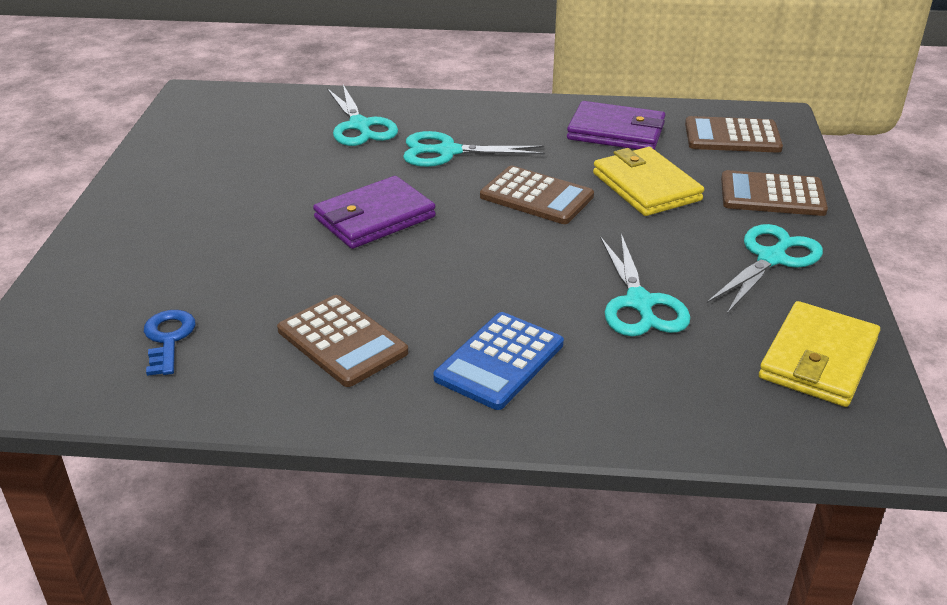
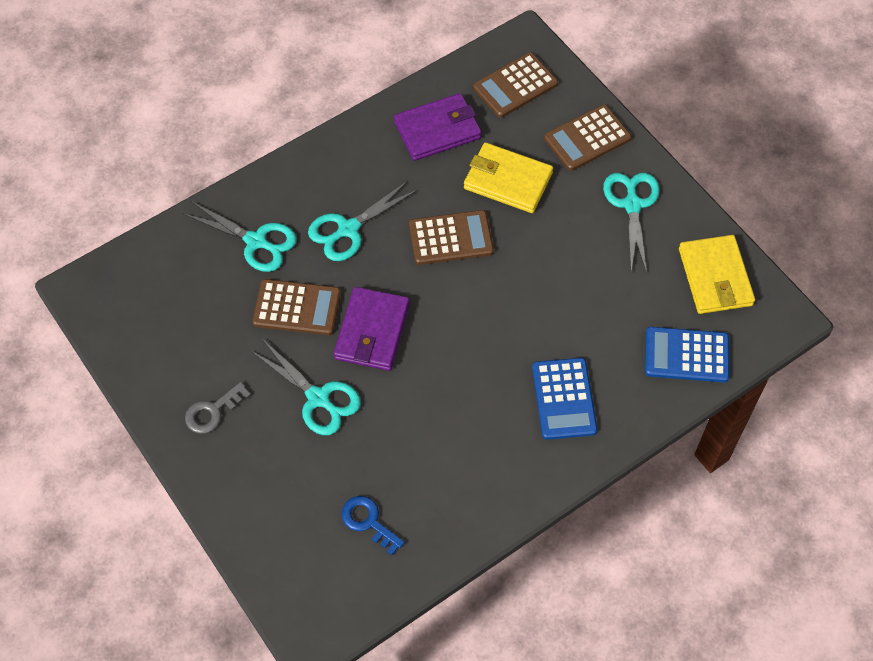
camera: 40 degrees left, 25 degrees up
(167, 198) = (212, 411): none -> grey key
(342, 341) = (467, 448): brown calculator -> brown calculator (297, 308)
(639, 303) = (594, 297): turquoise scissors -> turquoise scissors (318, 398)
(700, 405) = (686, 355): none -> blue calculator

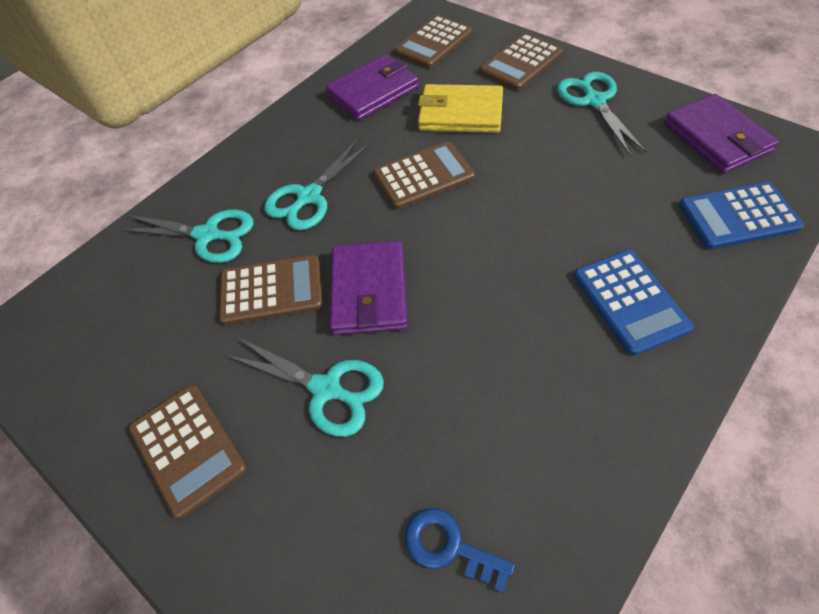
camera: 10 degrees left, 5 degrees down
(212, 411) = (187, 448): grey key -> brown calculator
(715, 277) = (716, 138): yellow wallet -> purple wallet

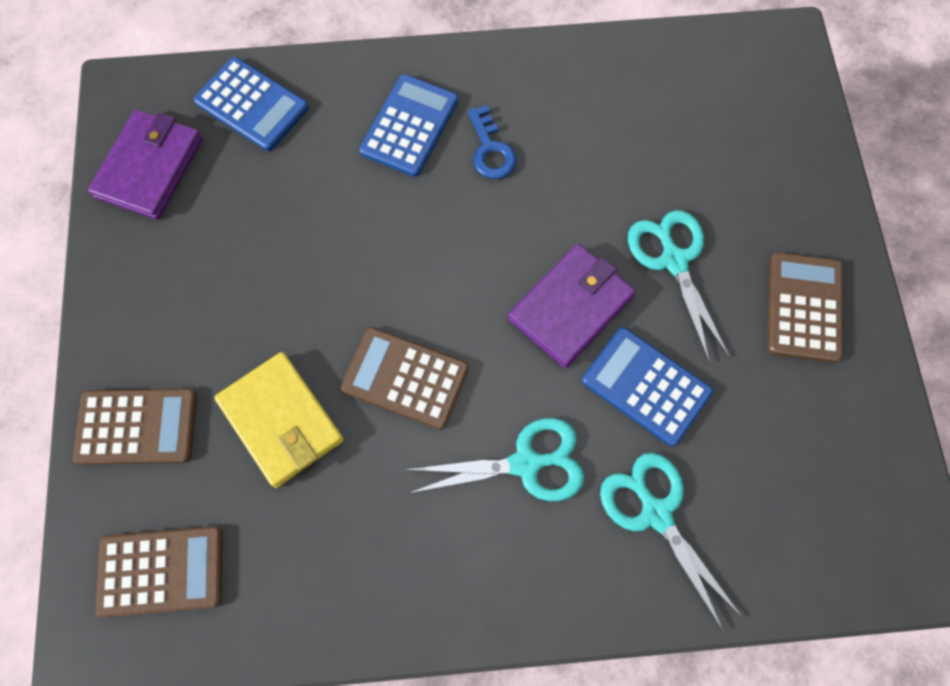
camera: 140 degrees left, 15 degrees up
(271, 290) = (646, 386): brown calculator -> blue calculator
(373, 92) = (316, 557): purple wallet -> none
(449, 547) = (683, 109): blue key -> blue key (491, 150)
(594, 101) = (161, 302): turquoise scissors -> none

